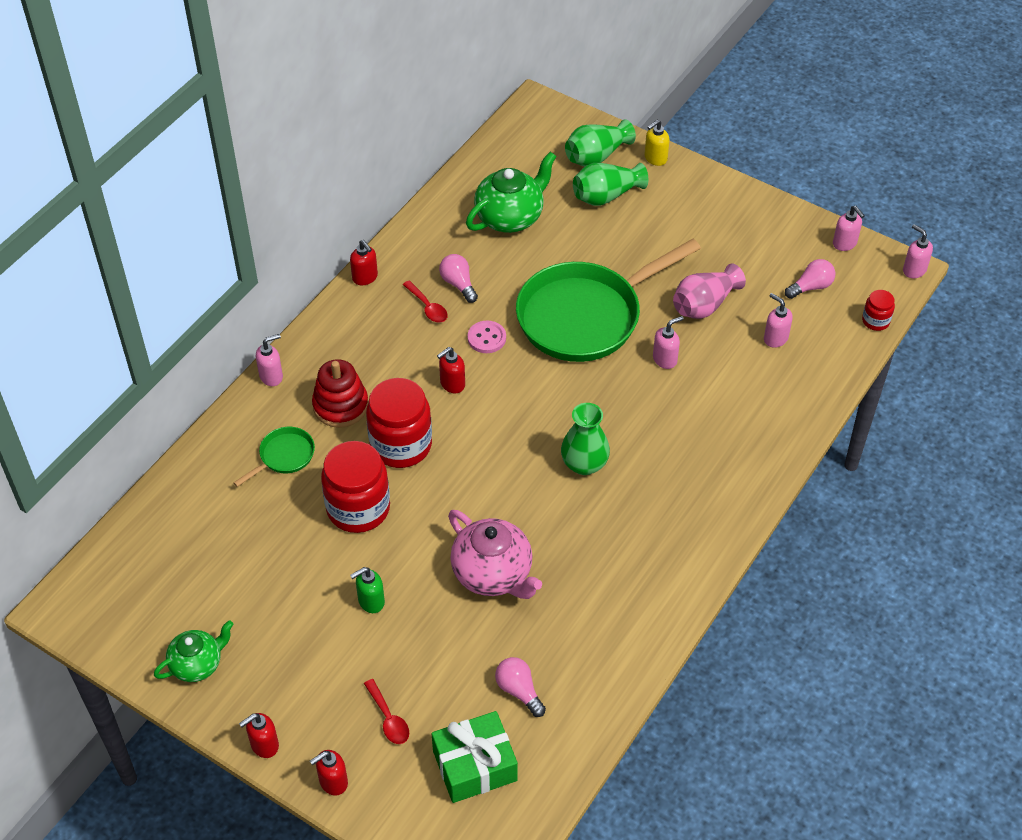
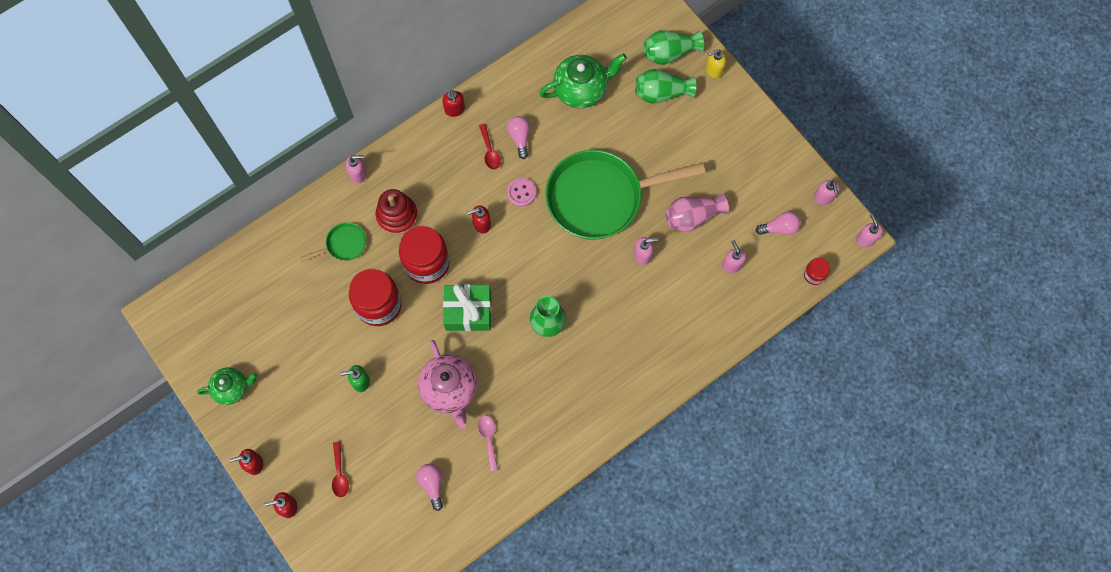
camera: 20 degrees right, 20 degrees up
(474, 765) = (382, 528): green gift -> green gift (468, 311)
(569, 614) = (488, 439): none -> pink spoon

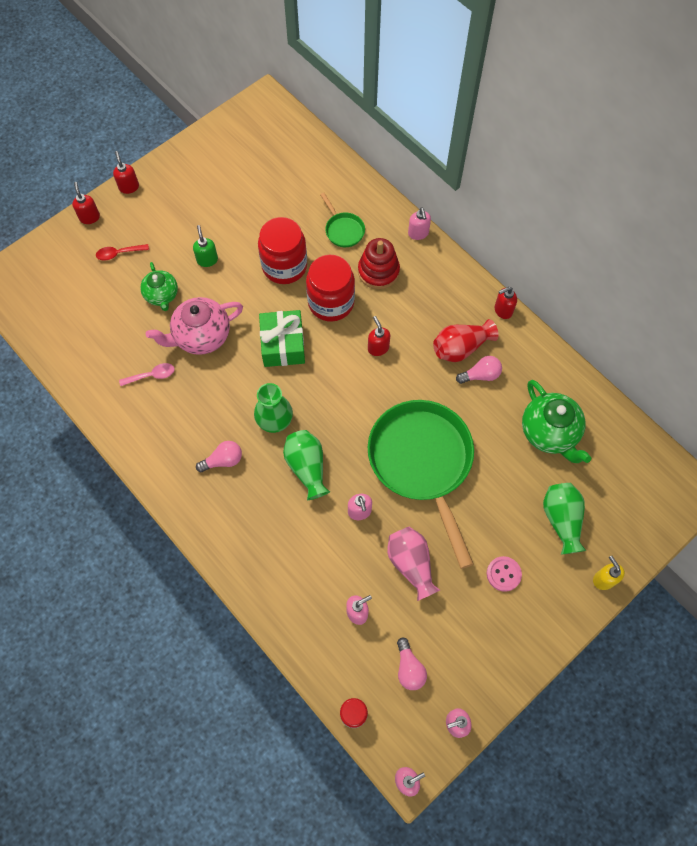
camera: 85 degrees right, 5 degrees down
(232, 388) = (198, 161): green teapot -> green teapot (162, 295)
(432, 484) = (107, 330): pink light bulb -> pink light bulb (223, 460)
(490, 151) = (461, 348): red spoon -> red vase
(521, 193) = (418, 382): pink button -> pink button (503, 574)
(669, 53) = (615, 526): green vase -> green vase (307, 467)

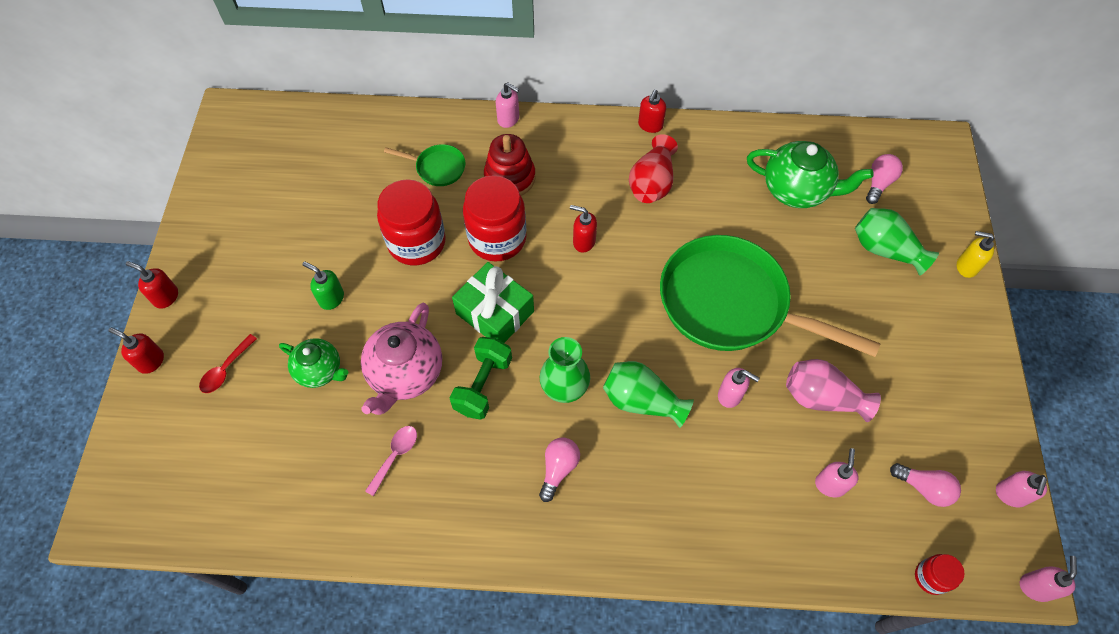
camera: 45 degrees left, 5 degrees down
(233, 379) = (483, 385): none -> green dumbbell
(480, 375) = (693, 191): pink light bulb -> pink light bulb (879, 183)
(503, 574) = (897, 334): pink button -> none

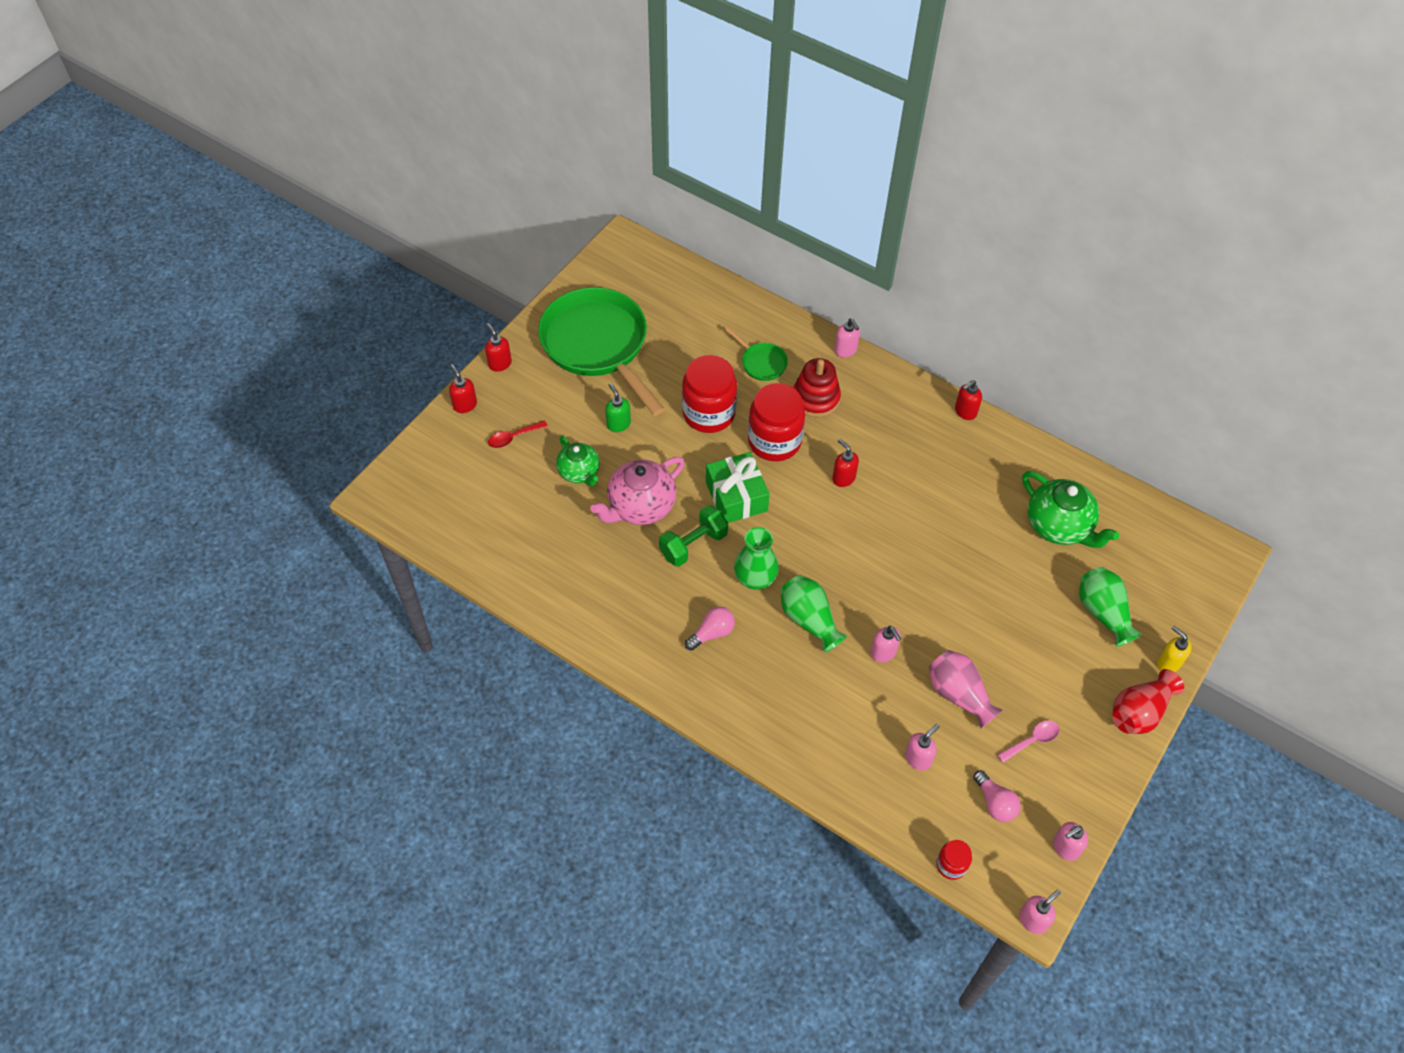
camera: 30 degrees right, 5 degrees down
(395, 456) = (598, 560): pink spoon -> pink spoon (1032, 740)
(652, 183) = (933, 459): red vase -> red vase (1139, 712)
(731, 304) = (934, 586): green pan -> green pan (598, 345)
(879, 183) = (1140, 557): pink light bulb -> none

